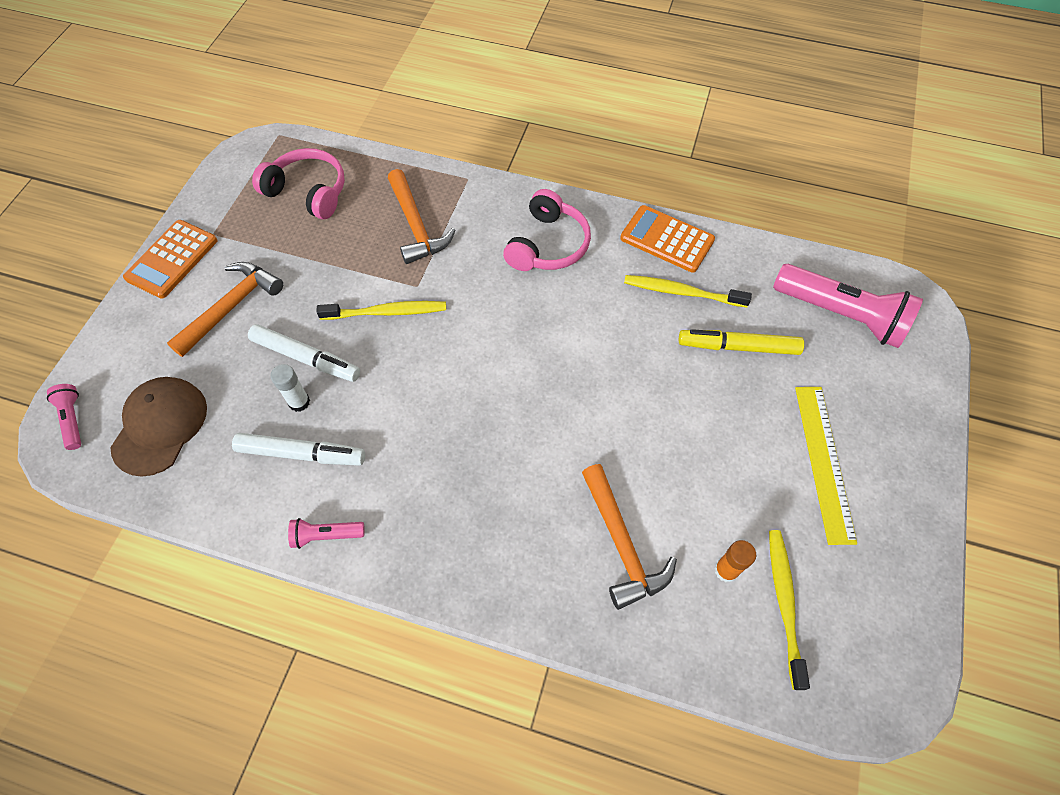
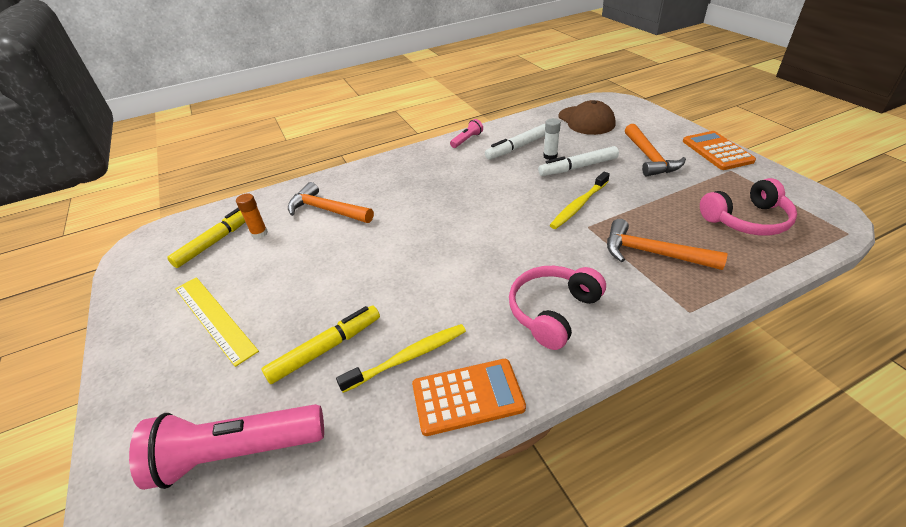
camera: 140 degrees right, 20 degrees down
(73, 420) = (618, 104): pink flashlight -> none
(548, 245) = (552, 311): pink headphones -> pink headphones turned 60 degrees clockwise
(784, 604) = (217, 241): yellow toothbrush -> yellow marker

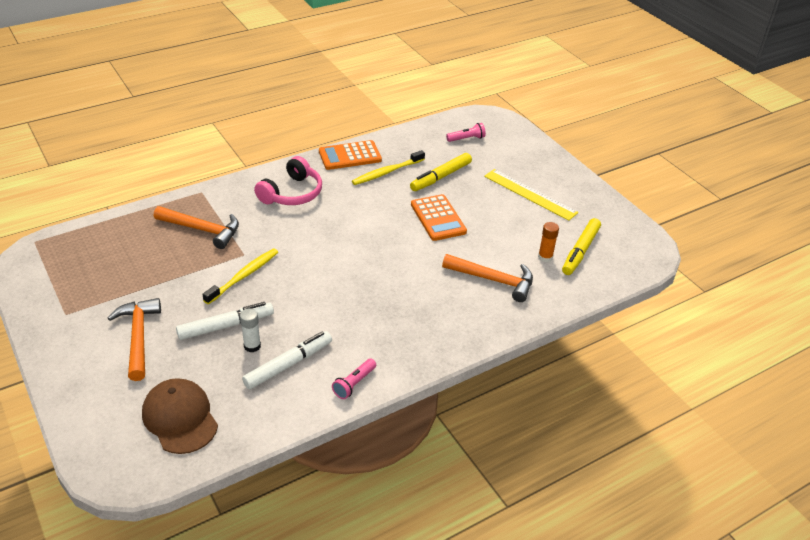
camera: 170 degrees right, 0 degrees up
(237, 453) = (466, 139): pink flashlight -> pink flashlight, size x0.46
(717, 151) = (55, 344): orange calculator -> orange calculator (438, 218)
(746, 220) = (104, 255): pink headphones -> none

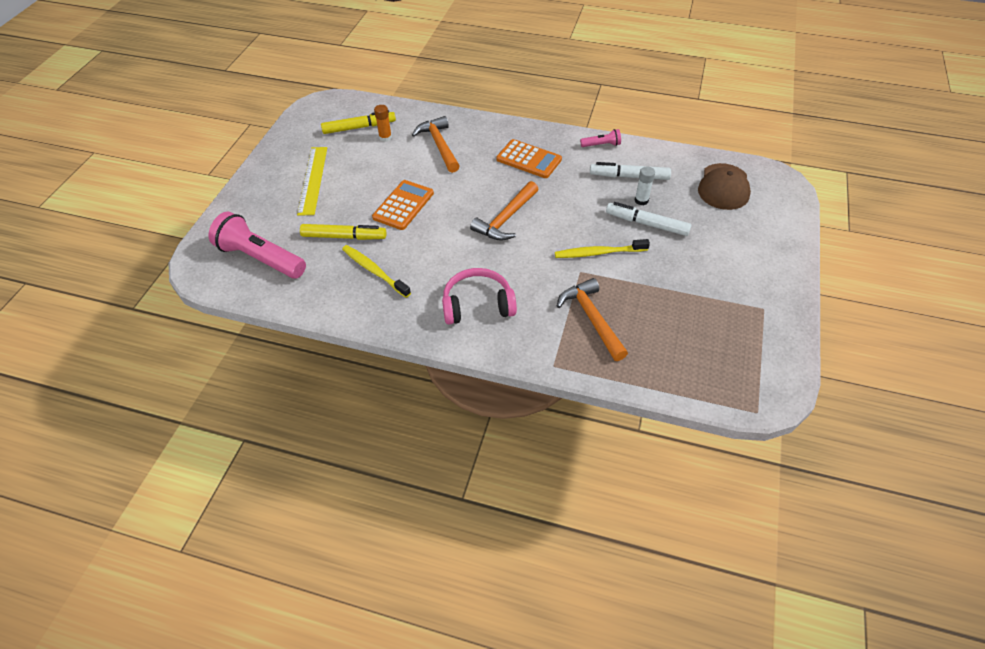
camera: 130 degrees left, 10 degrees up
(138, 337) = (716, 254): orange hammer -> orange hammer (506, 219)
(350, 156) = (377, 312): orange calculator -> orange calculator (529, 159)
(387, 172) = (374, 271): yellow toothbrush -> yellow toothbrush turned 150 degrees counterclockwise
(466, 139) = (260, 258): pink flashlight -> pink flashlight, size x2.17

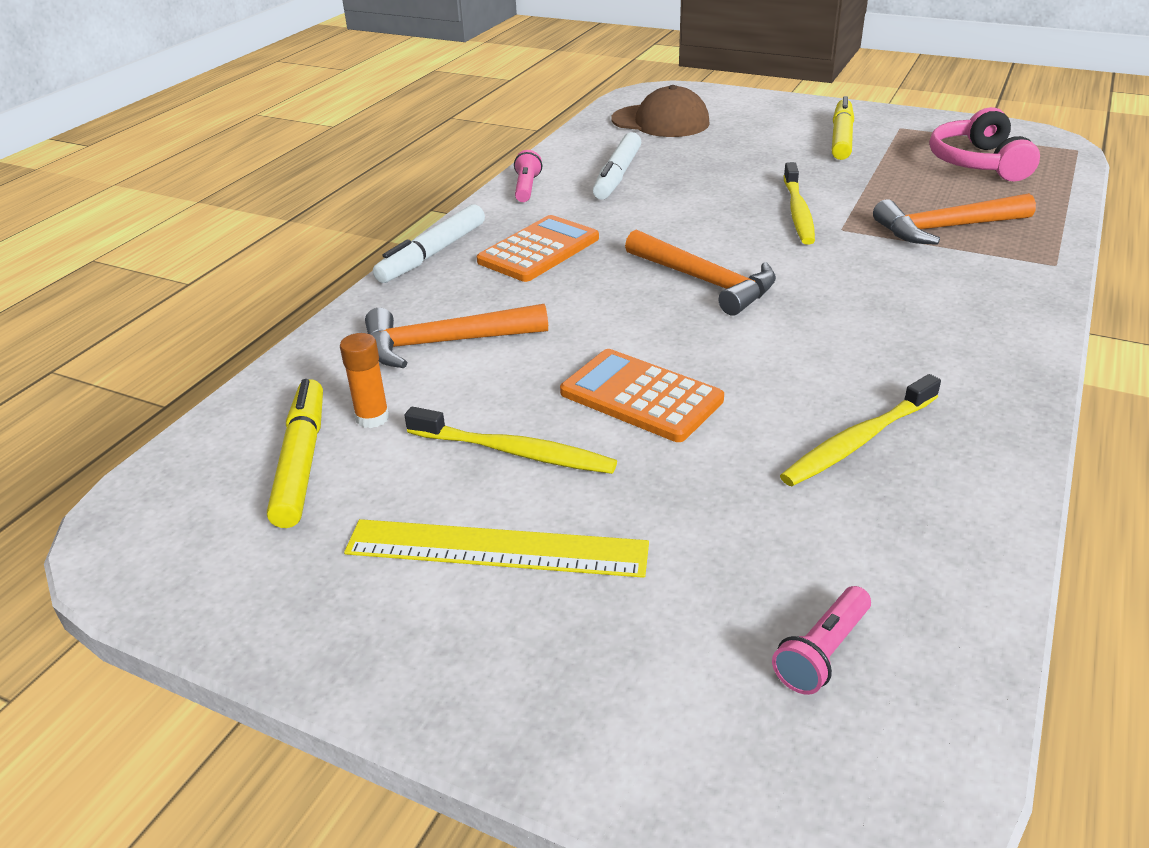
camera: 80 degrees left, 15 degrees down
(260, 258) = (822, 652): pink flashlight -> pink flashlight, size x0.46
(344, 237) = (740, 487): yellow marker -> yellow marker (841, 138)
(365, 176) = (513, 451): none -> yellow toothbrush
(477, 305) = (937, 321): pink headphones -> pink headphones (978, 163)
(641, 200) = (678, 172): white glue stick -> none
(647, 224) = (733, 174): white marker -> white marker (432, 254)

